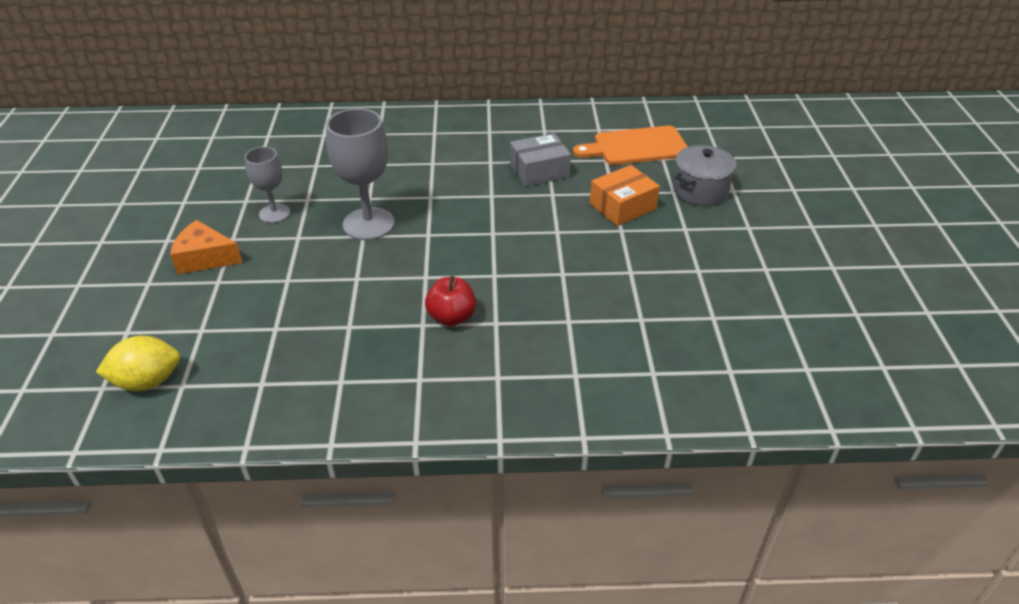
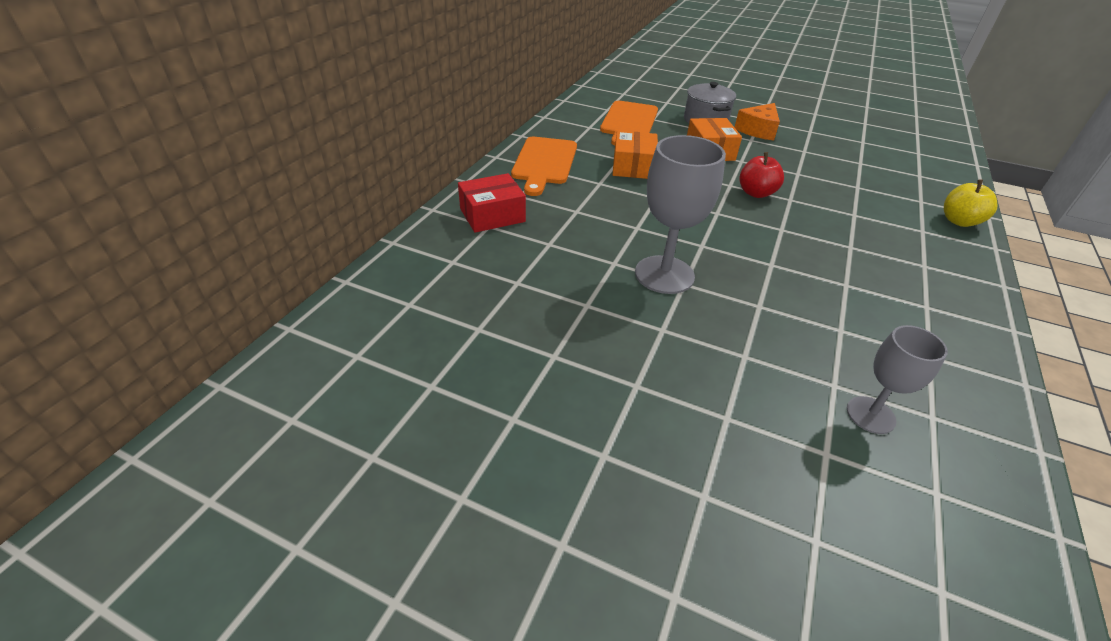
camera: 65 degrees left, 0 degrees up
(147, 381) = (930, 530): yellow lemon -> none
(205, 258) = (669, 420): orange cheese -> orange cheese (758, 130)
(274, 213) = (601, 337): grey goblet -> grey goblet (870, 415)
(394, 130) = (492, 215): none -> red box
(451, 317) = (839, 266): red apple -> red apple (756, 193)
(499, 127) = (544, 163): none -> orange cutting board
(539, 171) = (633, 166): grey box -> orange box
(626, 406) = (959, 221): none -> yellow apple

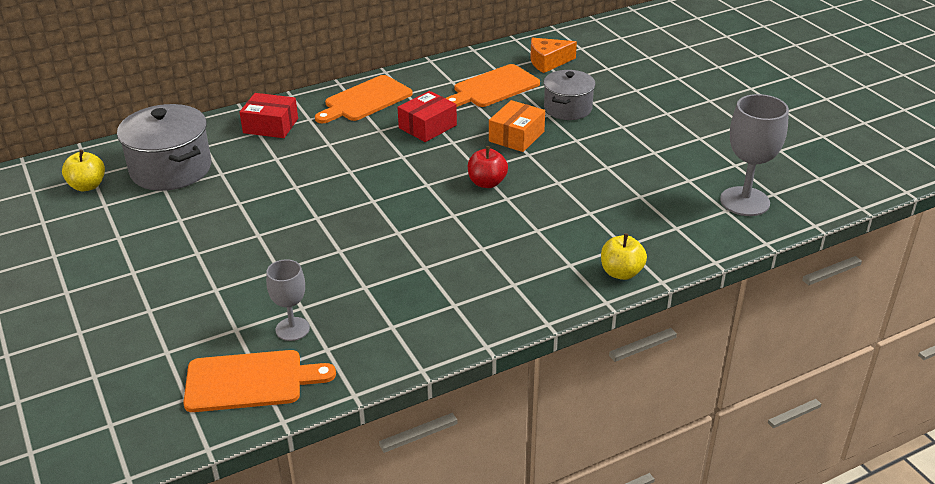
camera: 40 degrees right, 5 degrees down
(370, 372) = (87, 186): none -> yellow apple
(452, 303) = (171, 169): none -> grey pot
(633, 166) = (427, 126): orange box -> red box
(664, 275) = (313, 207): grey goblet -> grey goblet (744, 201)
(758, 130) = (601, 134): orange cheese -> orange cheese (548, 62)
(951, 510) = (250, 381): none -> orange cutting board

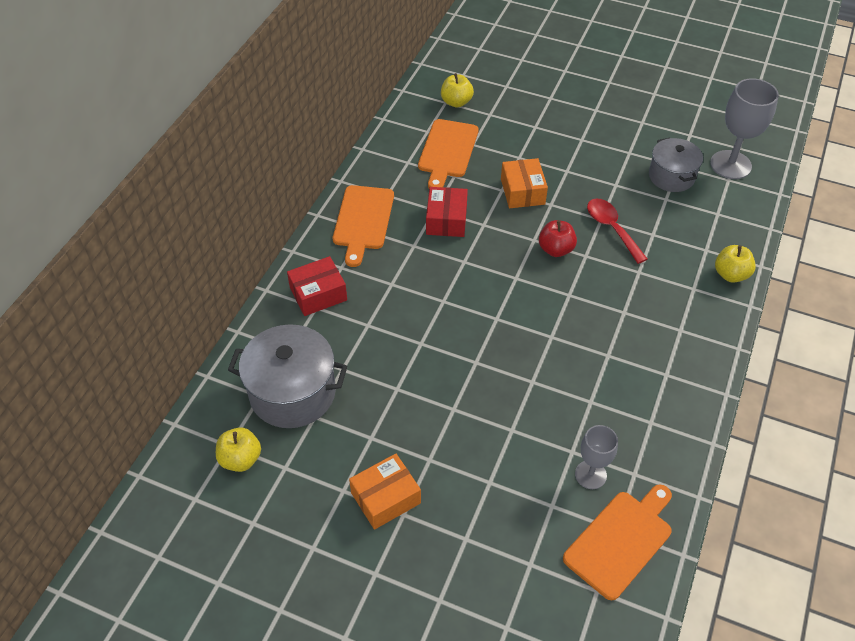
camera: 40 degrees left, 15 degrees up
(136, 256) = (385, 498): none -> orange box
(548, 62) = (456, 102): orange cheese -> yellow apple
(557, 192) = (612, 229): none -> red spoon
(568, 108) = (526, 143): grey pot -> grey pot (671, 176)

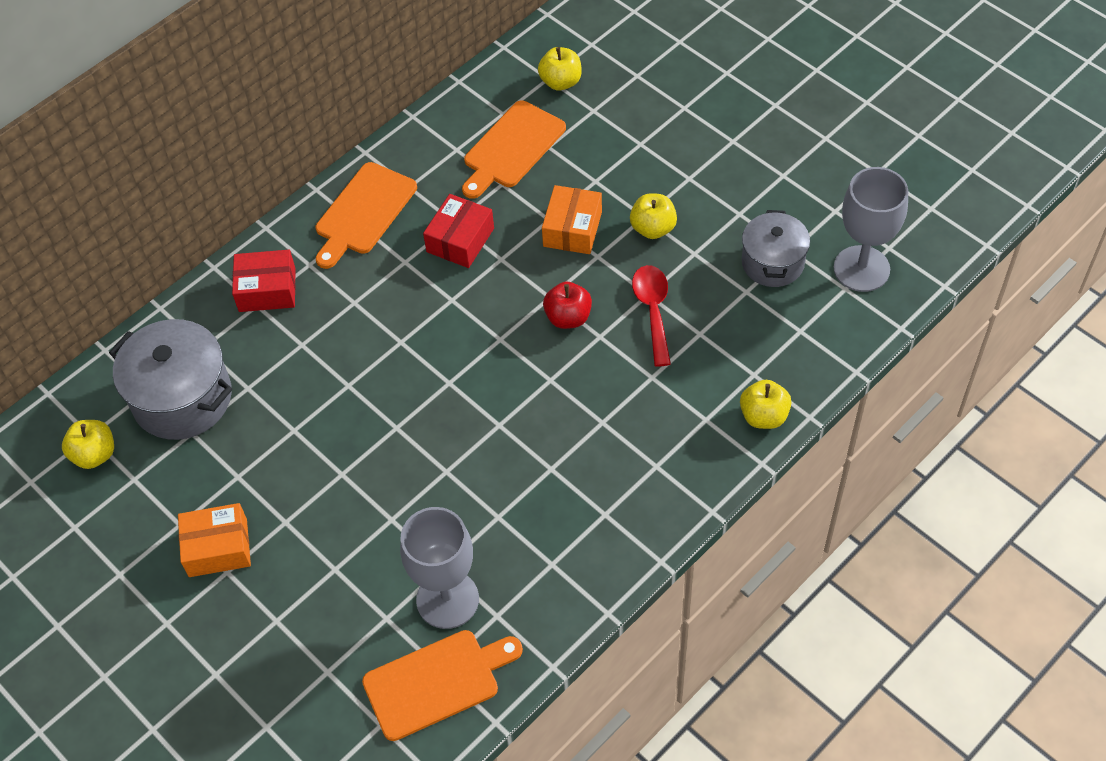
camera: 25 degrees right, 5 degrees up
(578, 176) = (653, 228): none -> yellow apple
(590, 475) = (447, 599): grey goblet -> grey goblet, size x1.66

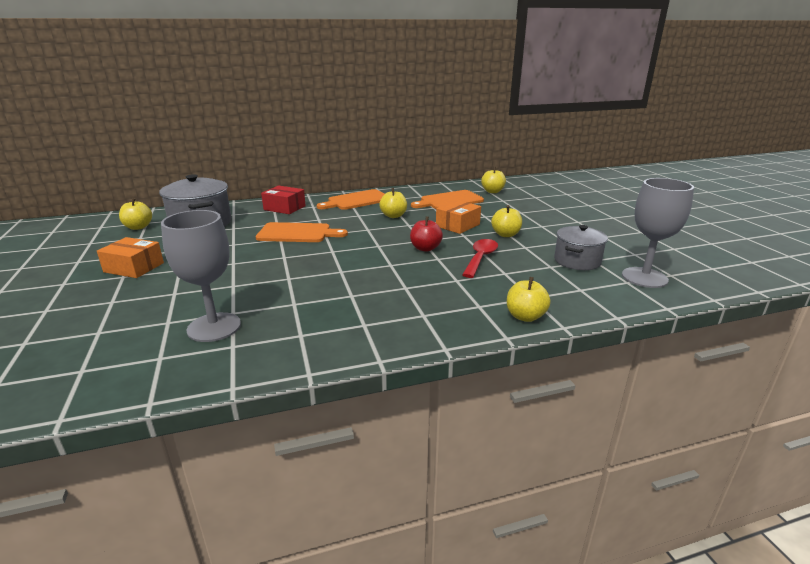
camera: 25 degrees right, 30 degrees down
(437, 682) = (147, 364): orange cutting board -> orange cutting board (297, 233)
(460, 240) = (393, 216): red box -> yellow apple

